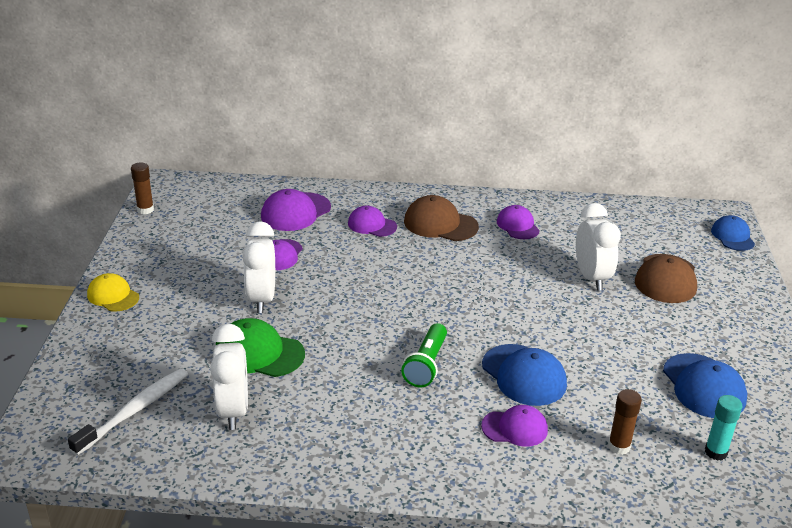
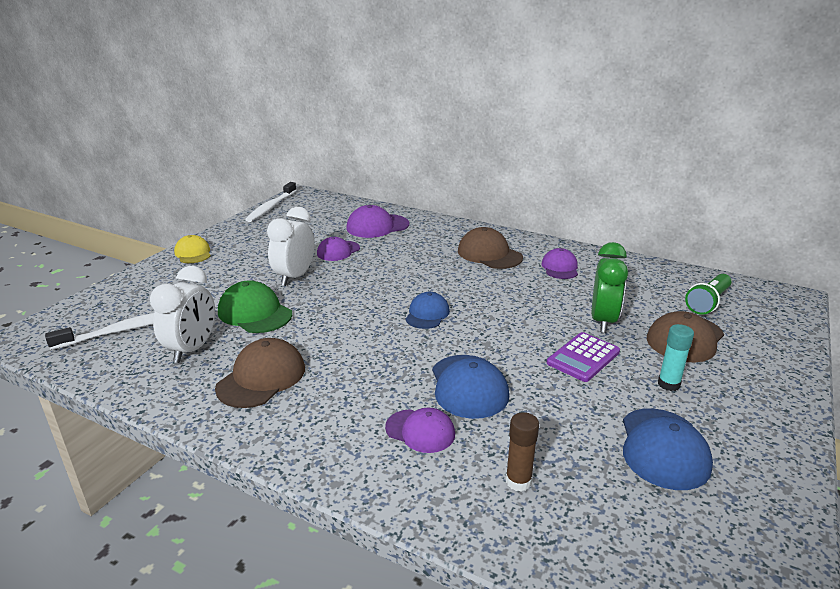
camera: 25 degrees right, 5 degrees down
(145, 210) = (271, 207): brown glue stick -> white toothbrush
(332, 420) = (261, 378): none -> brown cap
(372, 225) = (430, 245): purple cap -> none
(426, 365) = (383, 355): green flashlight -> green flashlight (708, 302)
(591, 278) = (603, 321): white clock -> green clock
(598, 320) = (583, 357): none -> purple calculator
(716, 452) = (633, 523): turquoise glue stick -> turquoise glue stick (668, 384)
(732, 236) = (788, 317): blue cap -> blue cap (427, 314)

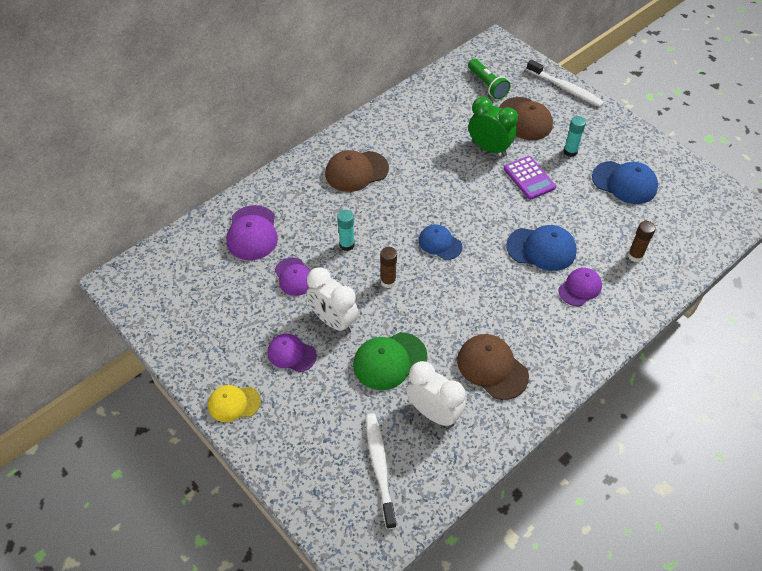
camera: 70 degrees left, 25 degrees up
(271, 207) = (141, 316): white toothbrush -> white toothbrush (566, 88)
(356, 294) = (388, 281): none -> brown glue stick
(391, 266) = (347, 245): none -> turquoise glue stick
(560, 267) = (402, 137): purple cap -> purple cap (291, 354)

